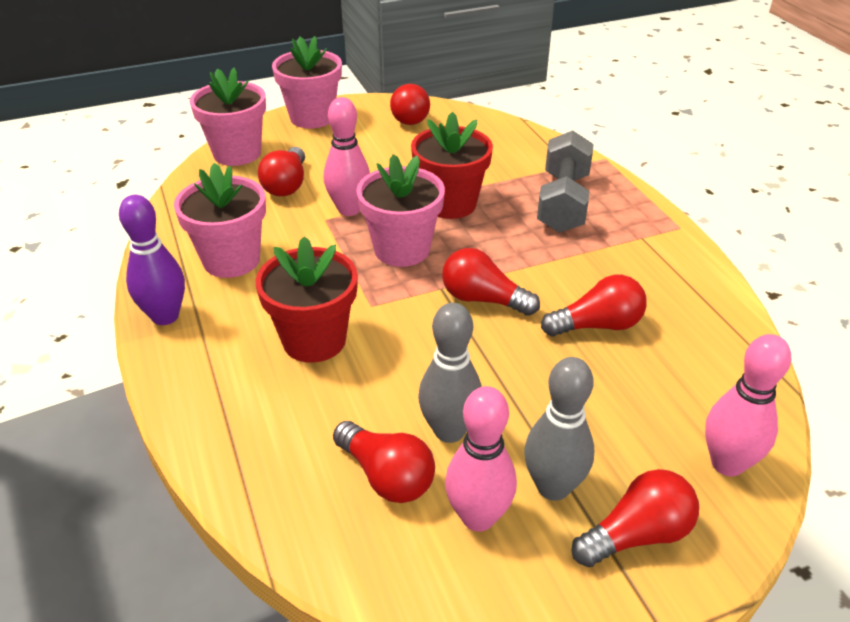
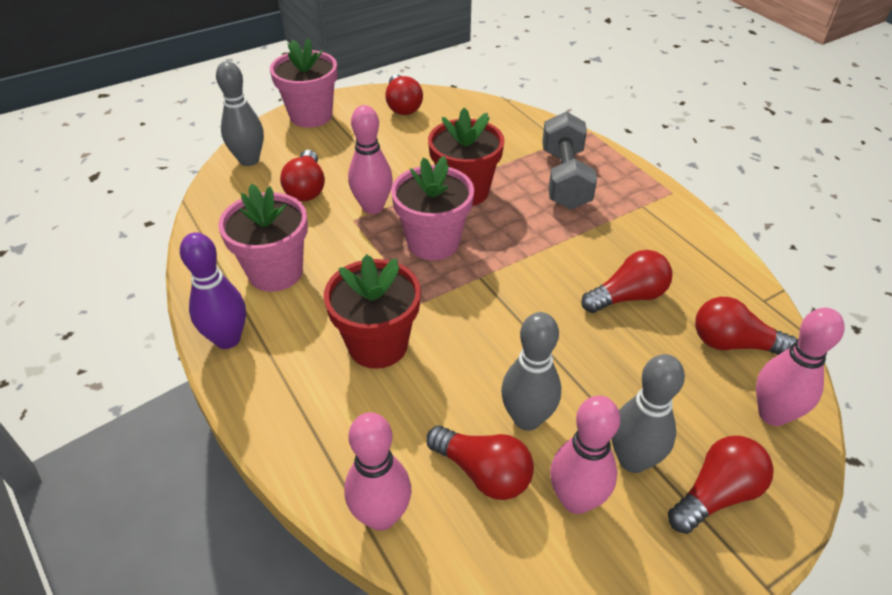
camera: 10 degrees left, 5 degrees up
(237, 153) = (249, 160): pink flower pot -> grey bowling pin
(268, 502) = (381, 516): none -> pink bowling pin
(483, 299) = (521, 284): red light bulb -> red light bulb (733, 344)

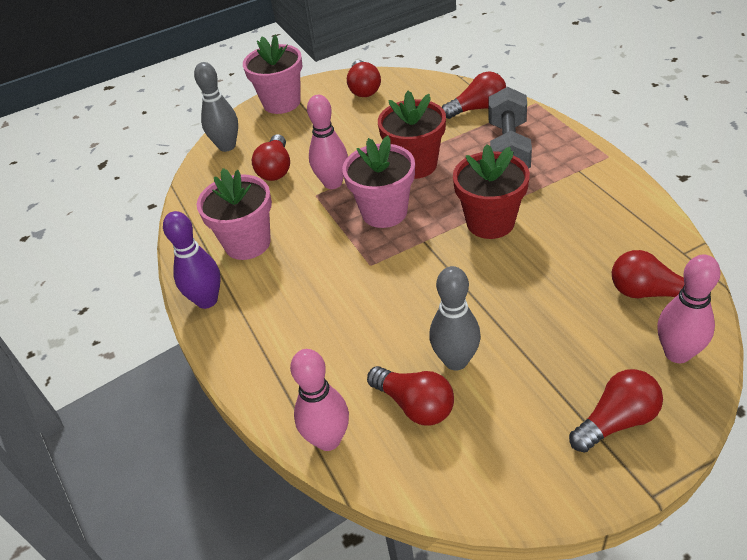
camera: 10 degrees right, 0 degrees up
(378, 345) = (331, 302): red flower pot -> red flower pot (490, 222)
(576, 500) = (492, 426): pink bowling pin -> none
(627, 296) = (556, 254): red light bulb -> red light bulb (477, 108)
(633, 460) = (545, 393): grey bowling pin -> none

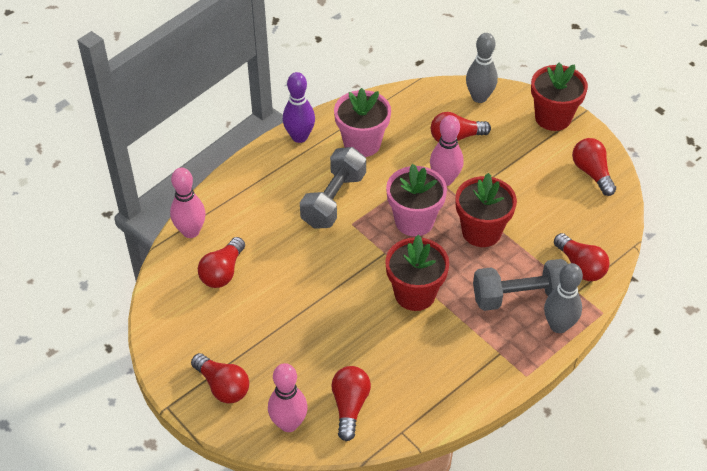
camera: 70 degrees right, 5 degrees up
(281, 103) = (553, 117): pink flower pot -> red flower pot
(327, 277) = (333, 200): none -> grey dumbbell
(364, 89) = (592, 173): red light bulb -> red light bulb turned 90 degrees clockwise
(456, 360) = (264, 289): grey bowling pin -> grey bowling pin (558, 326)

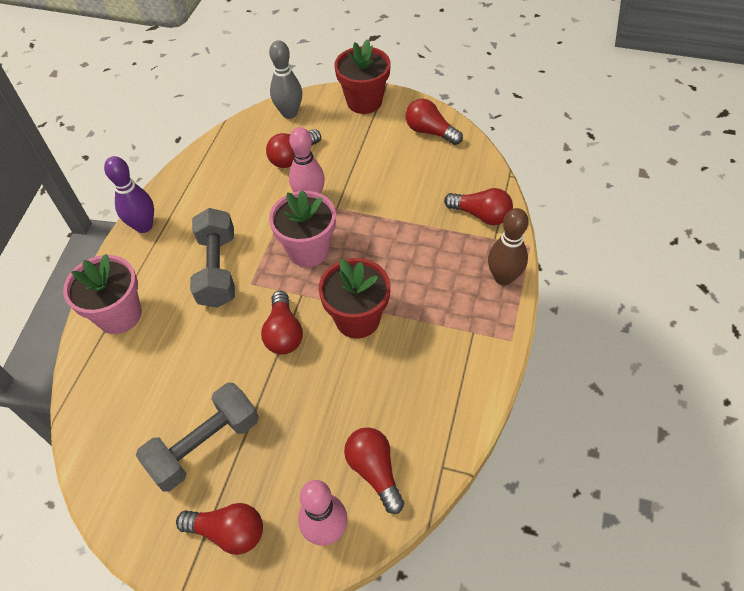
camera: 30 degrees left, 5 degrees up
(191, 231) = (87, 379): pink bowling pin -> none
(223, 272) = (149, 404): red light bulb -> red light bulb (284, 333)
(362, 143) = (210, 203): pink flower pot -> pink flower pot (119, 315)
(481, 231) = (375, 228): red flower pot -> none
(520, 297) = (452, 269): grey dumbbell -> grey dumbbell (205, 445)
(558, 326) = (503, 278): grey bowling pin -> brown bowling pin

